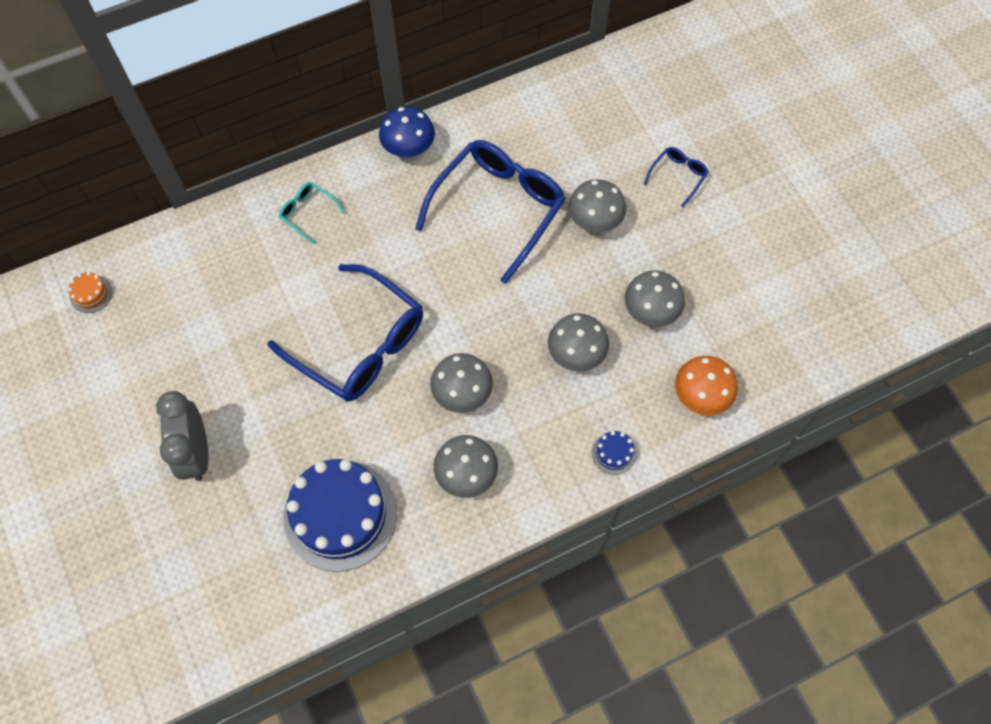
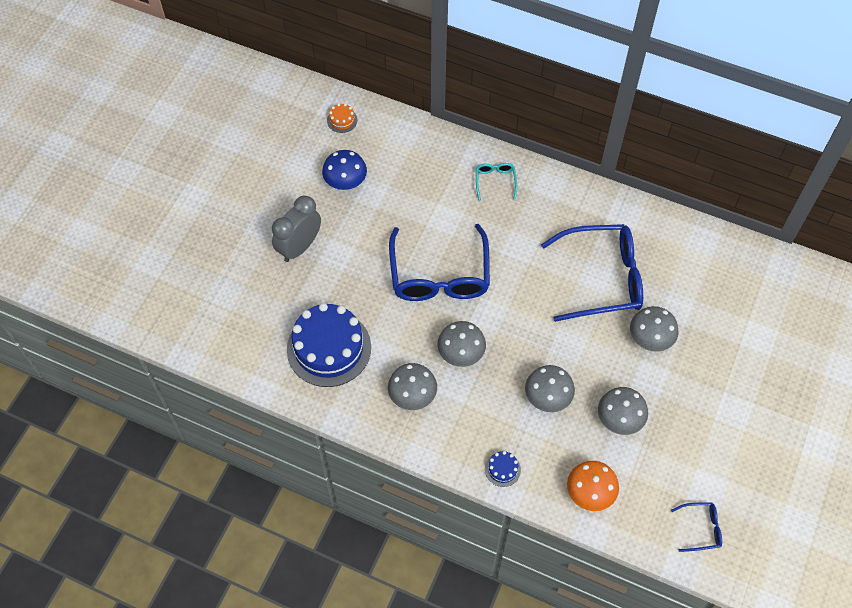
camera: 50 degrees right, 5 degrees down
(408, 148) = (591, 198): blue mushroom -> blue mushroom (345, 182)
(678, 176) = (734, 364): blue glasses -> blue glasses (701, 528)

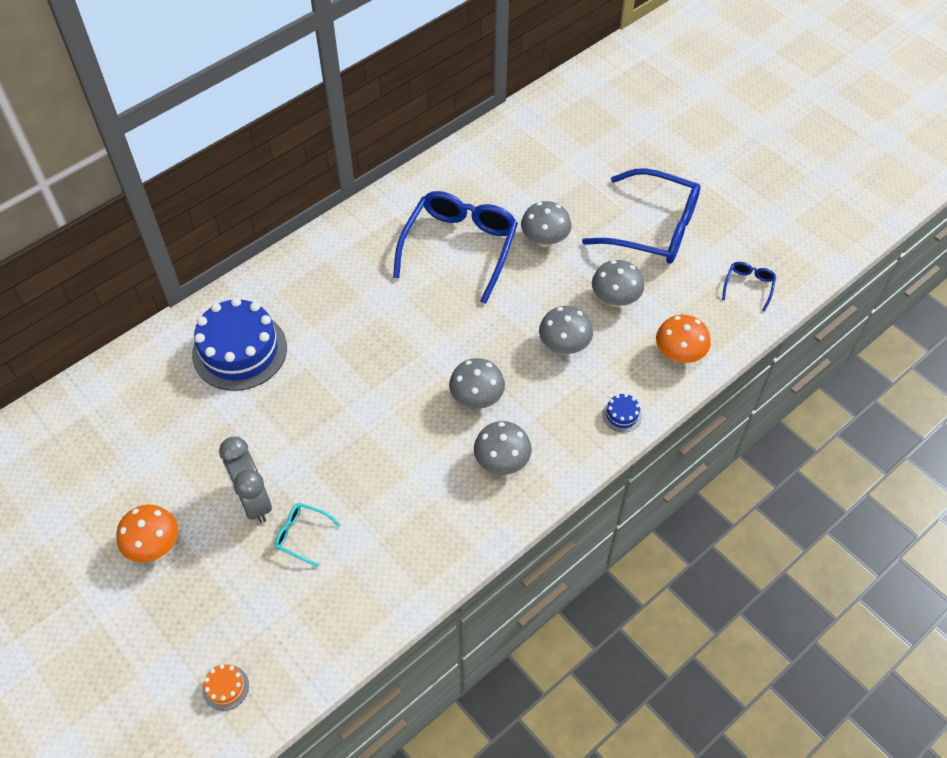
camera: 65 degrees left, 5 degrees down
(239, 206) = (154, 546): none -> orange mushroom
(329, 348) = (401, 520): blue cake -> blue cake (239, 350)
(342, 120) = (114, 393): orange cake -> orange cake (226, 687)
(345, 182) = (200, 421): blue mushroom -> none
(439, 275) = (373, 379): blue glasses -> blue glasses (653, 228)
(495, 181) = (294, 285): turquoise glasses -> turquoise glasses (302, 535)

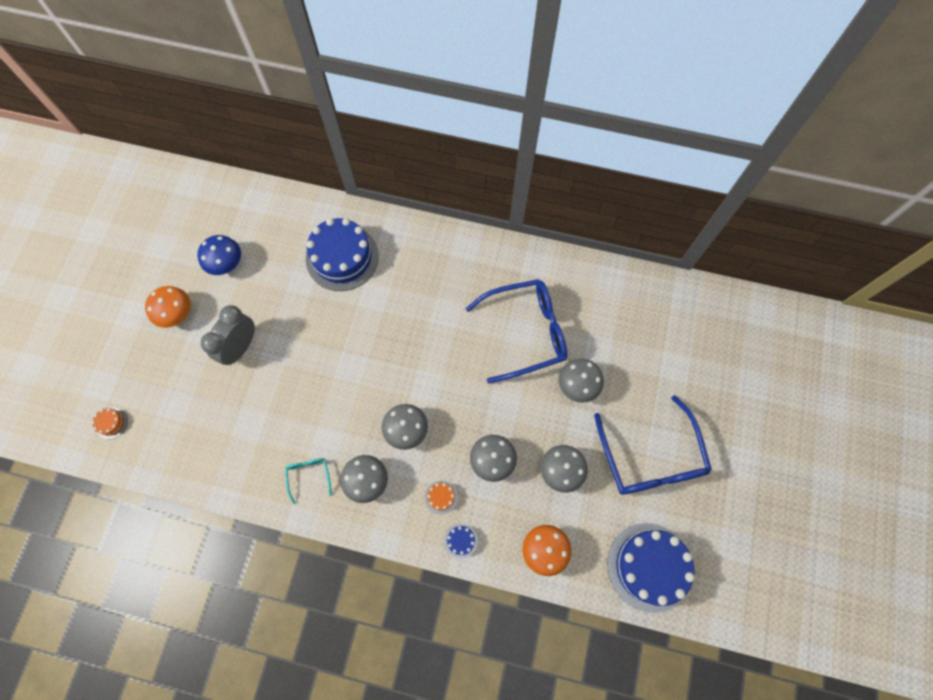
camera: 55 degrees right, 15 degrees up
(141, 463) = (226, 264): none -> blue mushroom
(302, 535) = (234, 393): turquoise glasses -> turquoise glasses (309, 476)
(567, 407) = (441, 497): none -> orange cake
(748, 286) = (649, 566): blue glasses -> blue cake

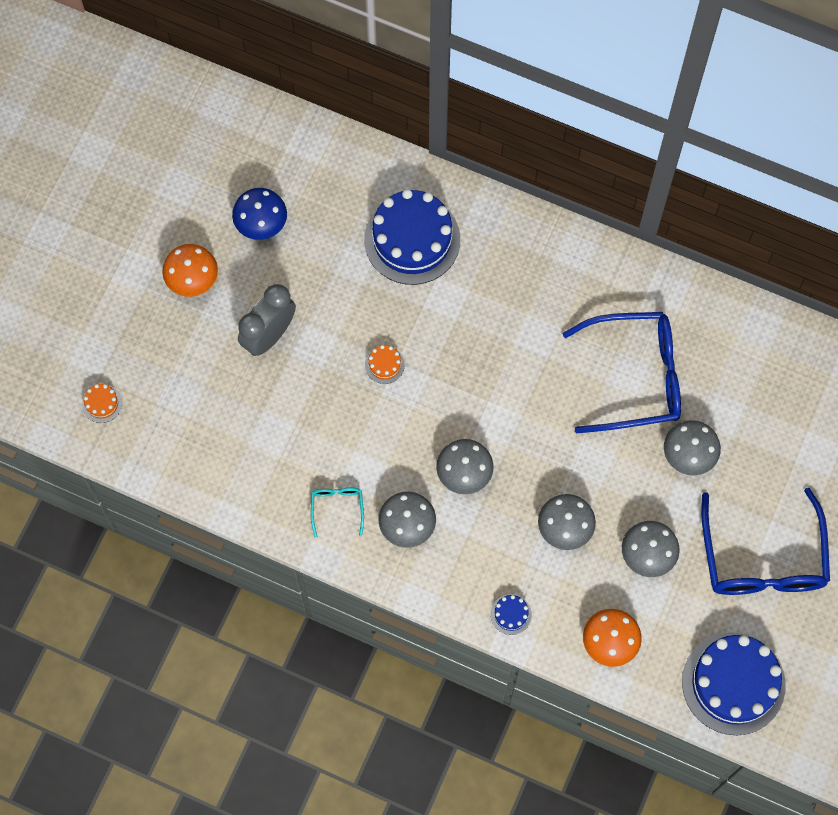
camera: 10 degrees right, 0 degrees up
(441, 497) = (495, 560): orange cake -> orange cake (384, 365)

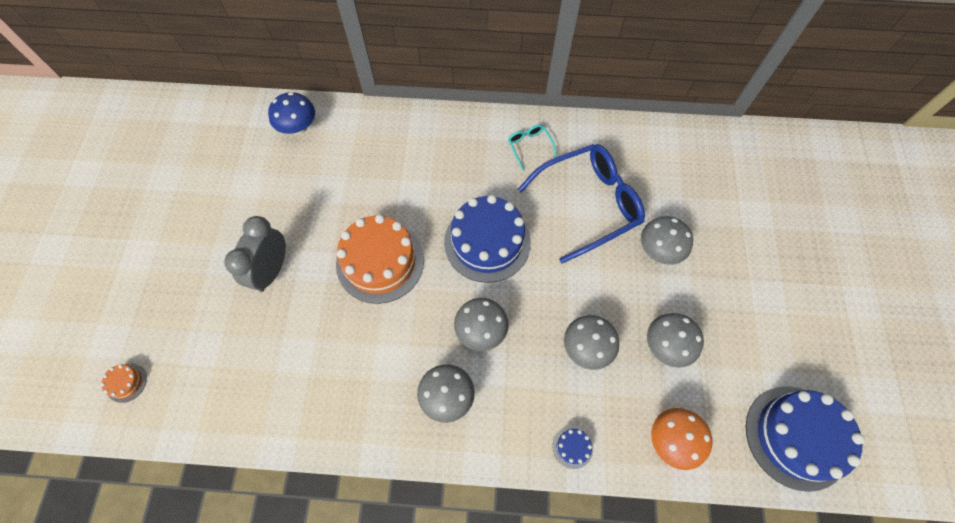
camera: 20 degrees left, 5 degrees down
(192, 280) = (192, 246): orange mushroom -> none
(261, 224) = (242, 185): blue mushroom -> blue mushroom (298, 128)
(337, 508) = (377, 403): turquoise glasses -> turquoise glasses (530, 147)
(384, 365) = (380, 262): orange cake -> orange cake, size x2.47
(412, 240) = (371, 159): blue cake -> blue cake (487, 242)
(762, 558) = (760, 314): blue glasses -> none

